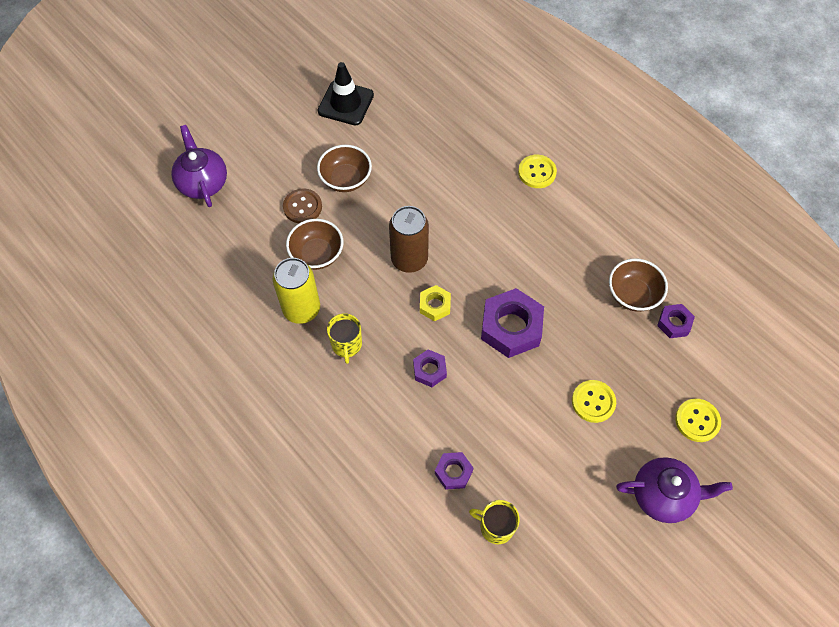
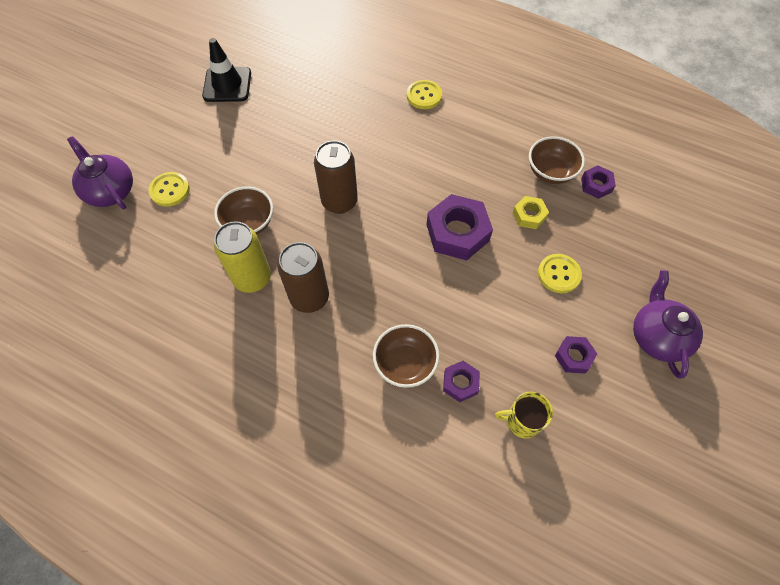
camera: 20 degrees left, 0 degrees up
(302, 207) = (219, 185): brown button -> none
(346, 179) = (252, 149): brown bowl -> brown bowl (405, 363)
(346, 345) = (309, 297): yellow mug -> brown can
(429, 370) = (398, 295): purple nut -> purple nut (573, 356)
(435, 305) = (380, 235): yellow nut -> yellow nut (529, 215)
(663, 495) = (657, 336): purple teapot -> purple teapot turned 75 degrees counterclockwise
(697, 421) = (654, 261): yellow button -> yellow button (170, 190)

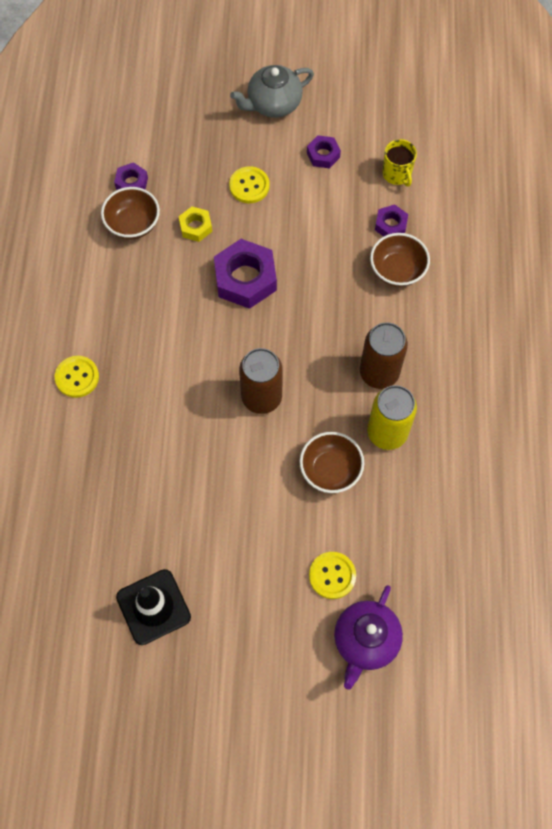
camera: 115 degrees left, 5 degrees up
(657, 336) = (273, 104): purple teapot -> grey teapot

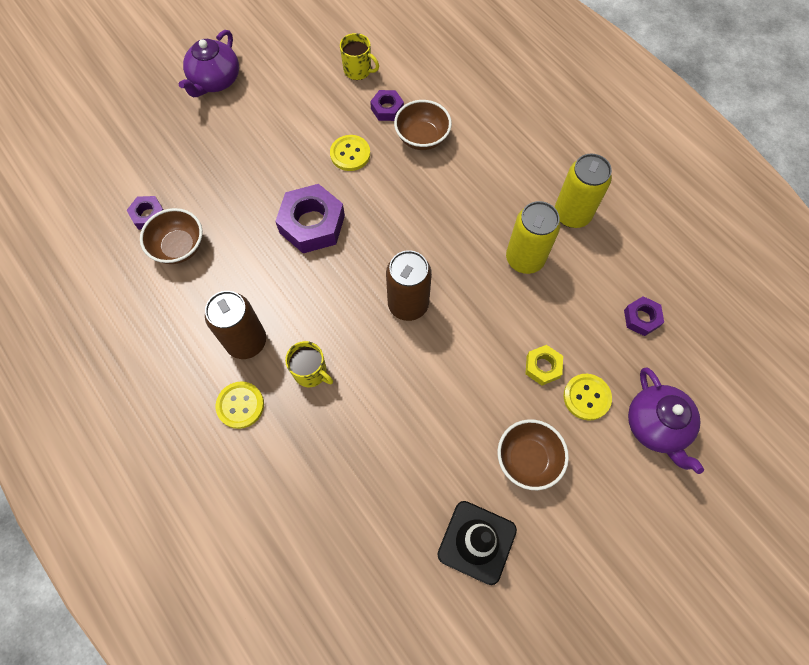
camera: 40 degrees left, 0 degrees up
(145, 392) = (311, 372): none -> yellow mug
(195, 227) = (235, 213): yellow nut -> yellow nut (542, 367)
(249, 186) = (251, 153): yellow button -> yellow button (350, 154)
(273, 104) = (215, 81): grey teapot -> purple teapot
(323, 155) = (289, 93): purple nut -> purple nut (641, 318)
(330, 470) = (510, 318): brown bowl -> brown bowl (527, 459)
(379, 373) = (478, 220): brown can -> brown can (246, 341)
(462, 427) = (572, 214): none -> yellow can

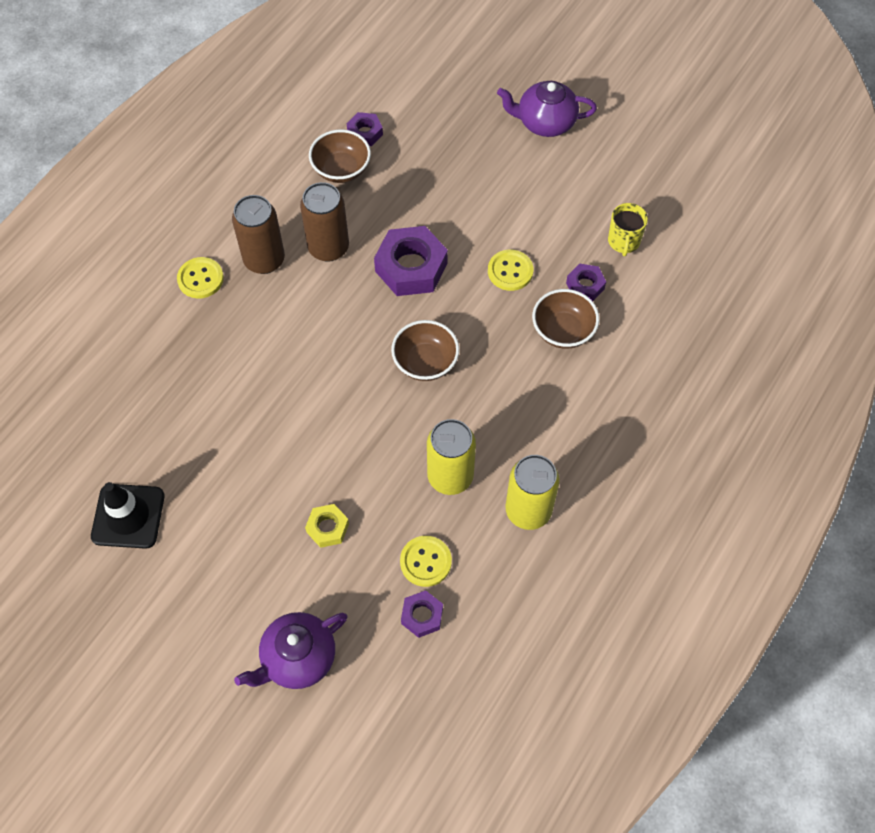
camera: 70 degrees right, 5 degrees down
(311, 372) = (251, 323): yellow mug -> none
(408, 304) = (353, 382): brown can -> brown can (328, 248)
(527, 459) = (223, 539): brown bowl -> brown bowl (425, 362)
(586, 397) = (307, 580): yellow button -> yellow button (425, 562)

